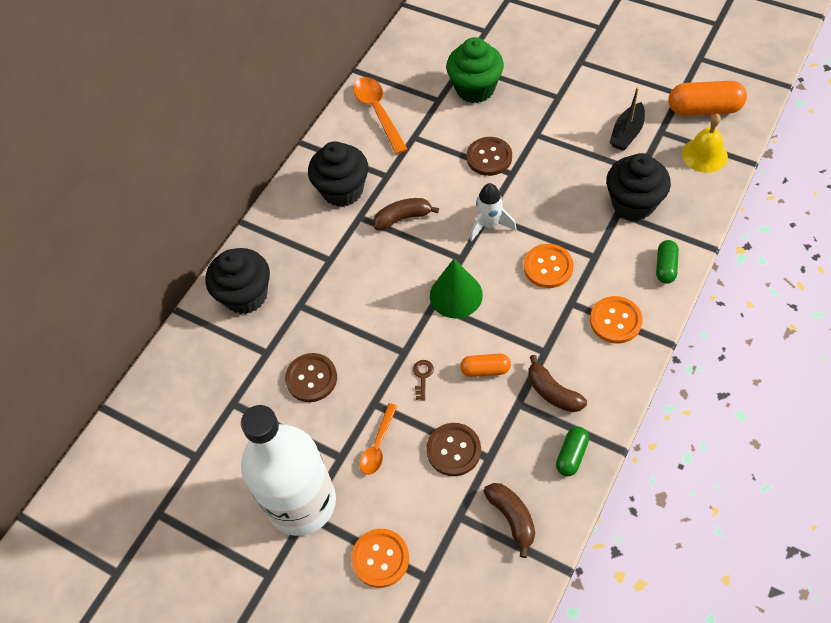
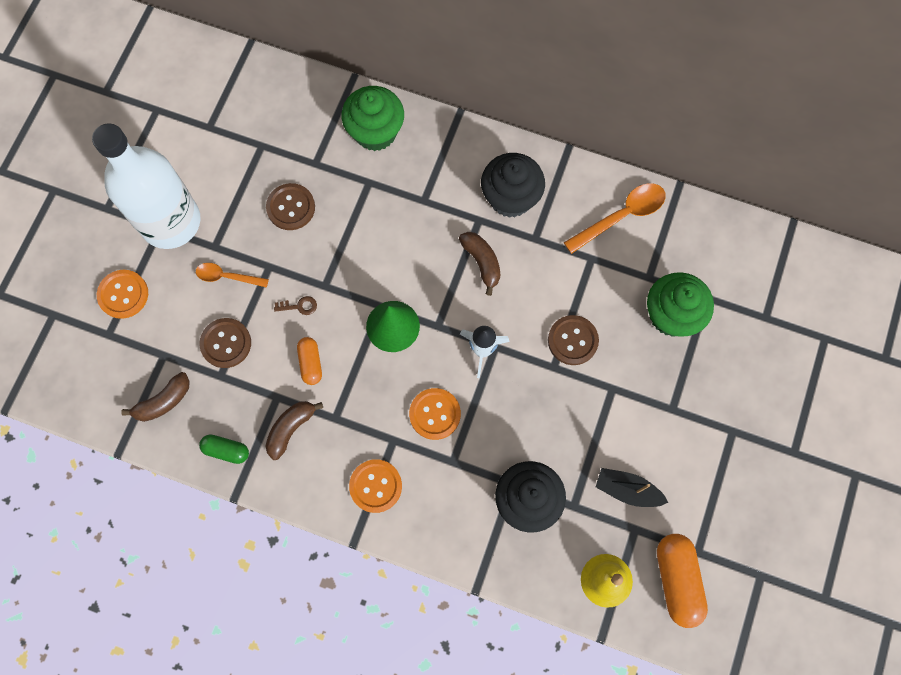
camera: 75 degrees right, 15 degrees up
(246, 295) = (375, 132): black cupcake -> green cupcake
(665, 267) = (446, 536): green capsule -> none

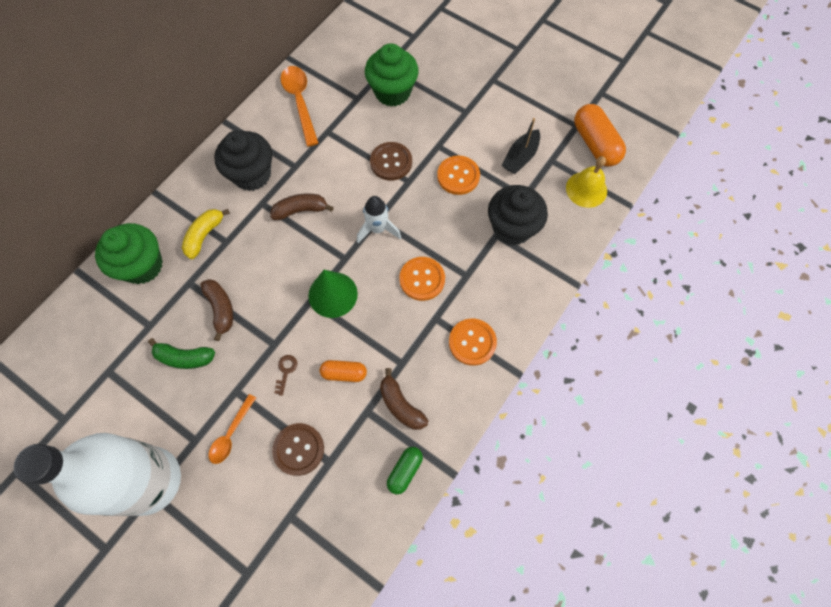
camera: 75 degrees left, 5 degrees down
(123, 294) = (209, 548): orange button -> orange button (458, 176)
(163, 401) = (338, 525): brown banana -> brown banana (221, 309)
(291, 207) = (184, 357): brown button -> green banana
(424, 177) = (204, 235): none -> yellow banana
(677, 580) = (595, 144): orange capsule -> orange capsule turned 60 degrees clockwise

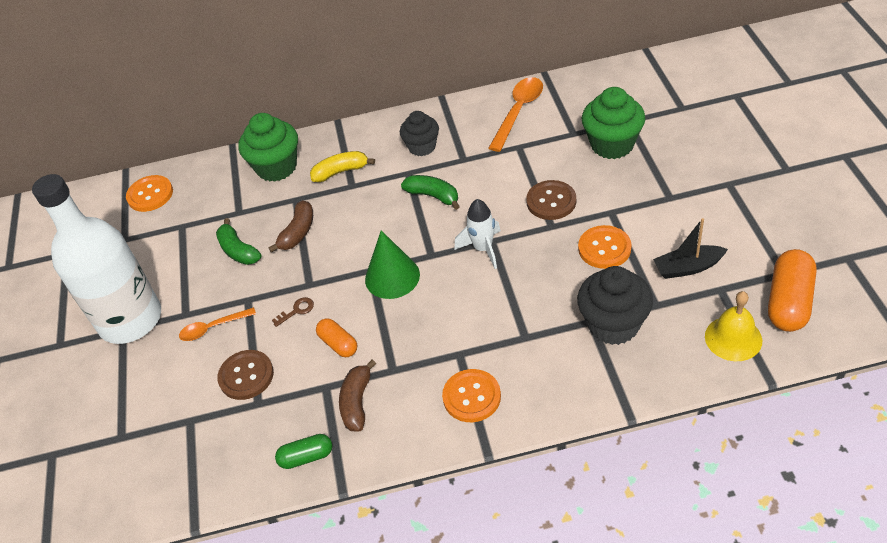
camera: 50 degrees right, 20 degrees down
(252, 174) = (422, 147): black cupcake -> black cupcake, size x0.66
(301, 210) = (433, 196): brown banana -> green banana
(422, 279) = (480, 314): orange button -> orange button (150, 195)

